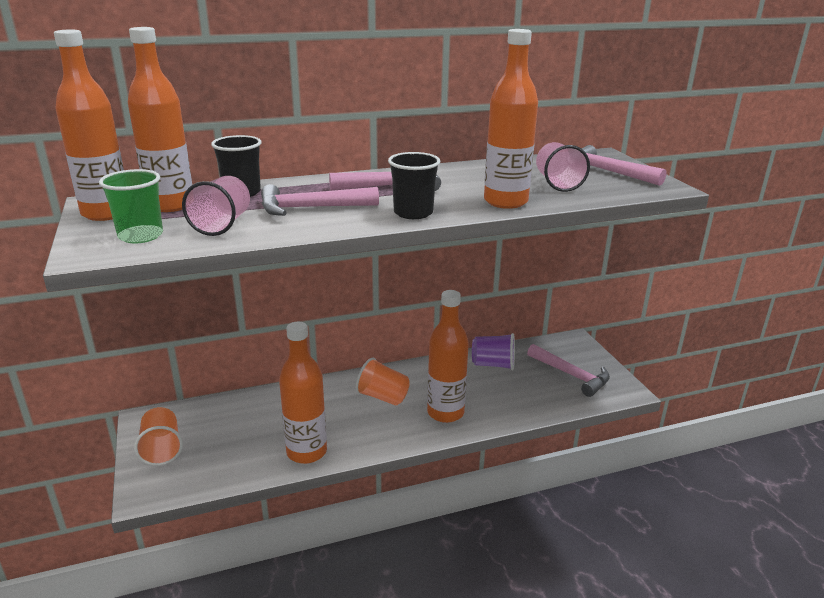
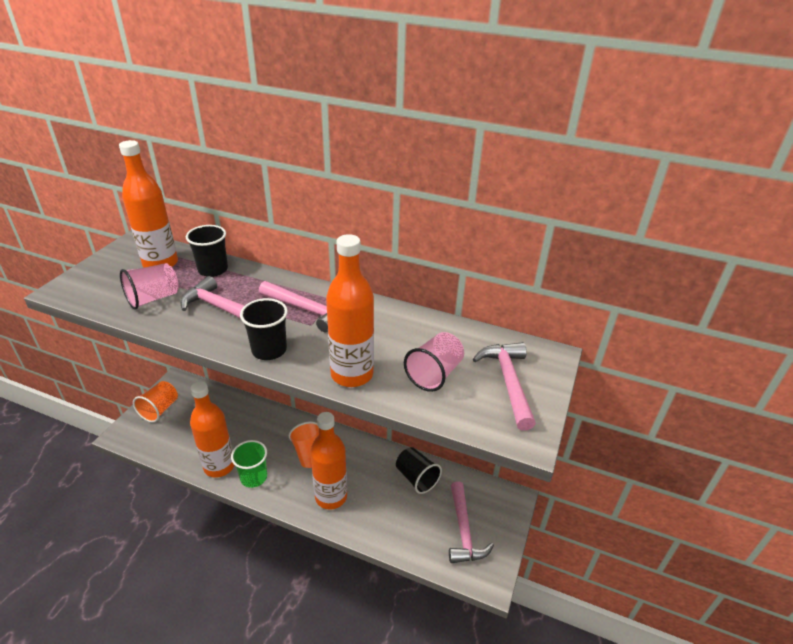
camera: 40 degrees right, 10 degrees up
(106, 213) = (122, 255): orange bottle -> none
(140, 236) = (104, 287): green cup -> green cup (254, 477)
(493, 364) = (416, 478): purple cup -> black cup

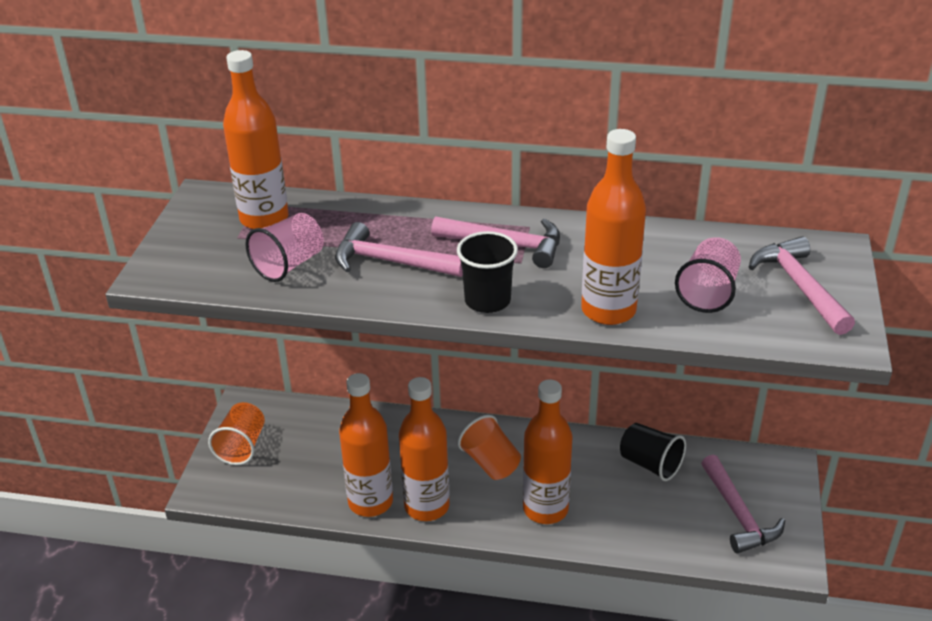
camera: 10 degrees left, 0 degrees up
(213, 270) = (343, 215): black cup -> none
(254, 477) = (427, 506): green cup -> orange bottle

